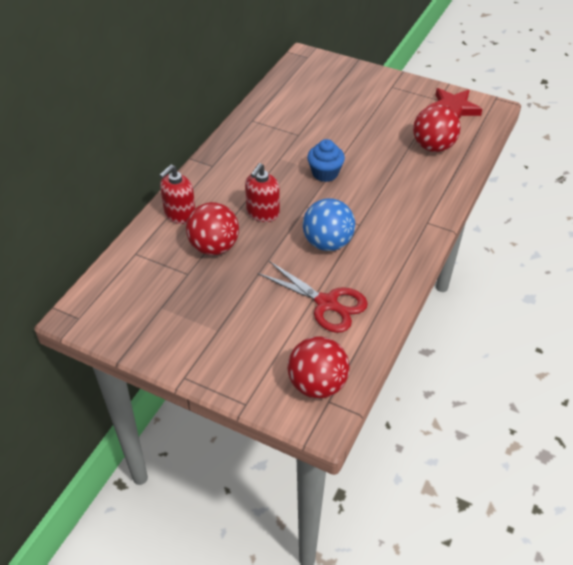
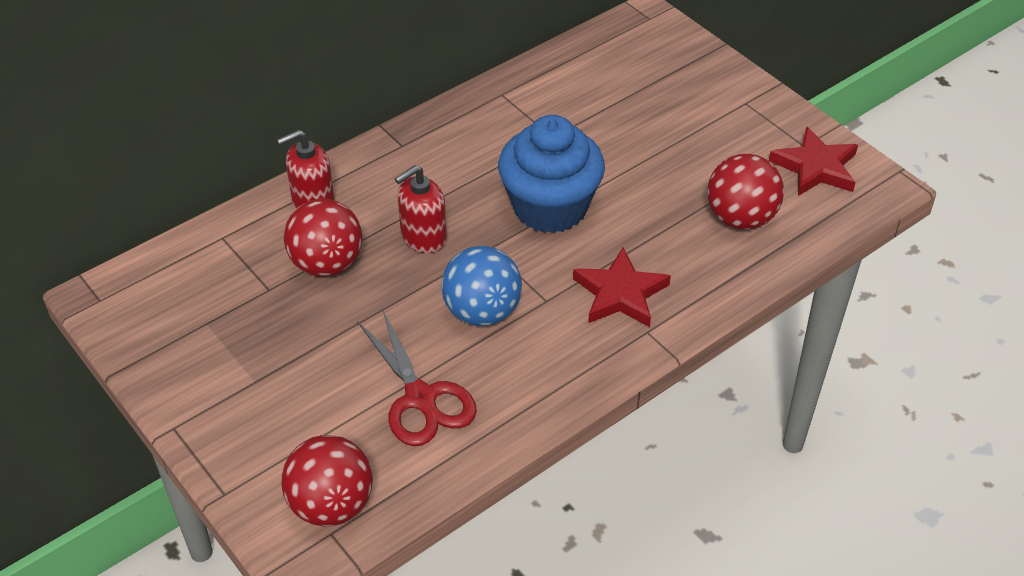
camera: 25 degrees right, 0 degrees up
(325, 173) = (550, 207): blue cupcake -> blue cupcake, size x1.80
(398, 207) = (620, 293): none -> red star

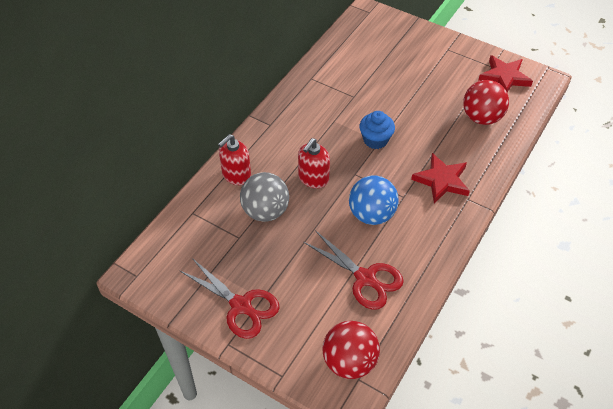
camera: 20 degrees left, 5 degrees up
(220, 383) = (241, 306): none -> red scissors
(327, 264) = (265, 211): red ball -> grey ball
(550, 207) = (375, 140): blue cupcake -> blue cupcake, size x0.56

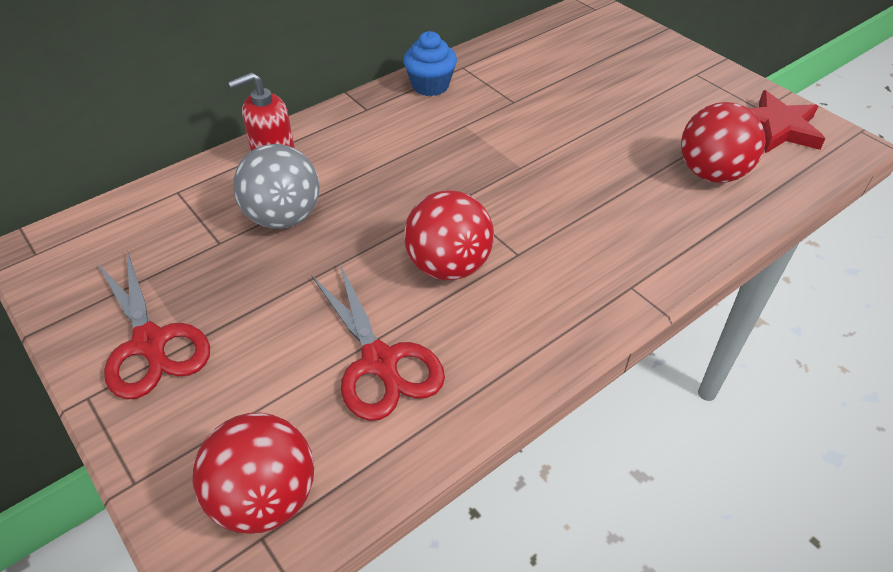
camera: 20 degrees right, 5 degrees down
(313, 178) = (385, 191): red soap dispenser -> none
(371, 214) = (448, 266): blue ball -> red ball
(375, 140) = (515, 163): blue cupcake -> blue cupcake (430, 85)
(442, 180) = (597, 247): red star -> none

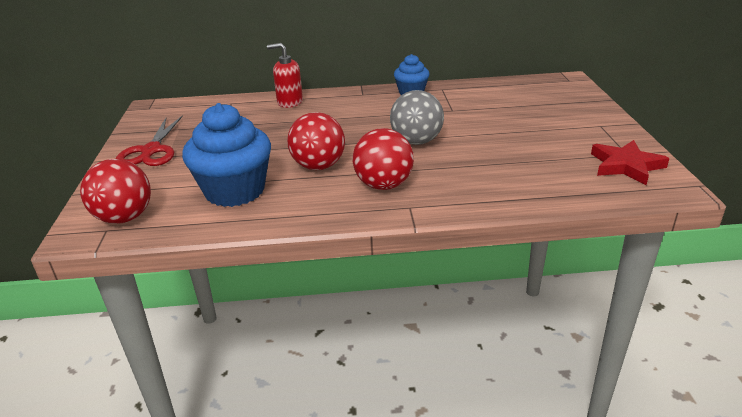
camera: 35 degrees right, 15 degrees down
(283, 217) = (264, 124): grey ball -> grey ball (416, 141)
(380, 363) = (235, 191): red scissors -> blue cupcake
(711, 173) = (540, 174): red ball -> red ball (383, 185)

